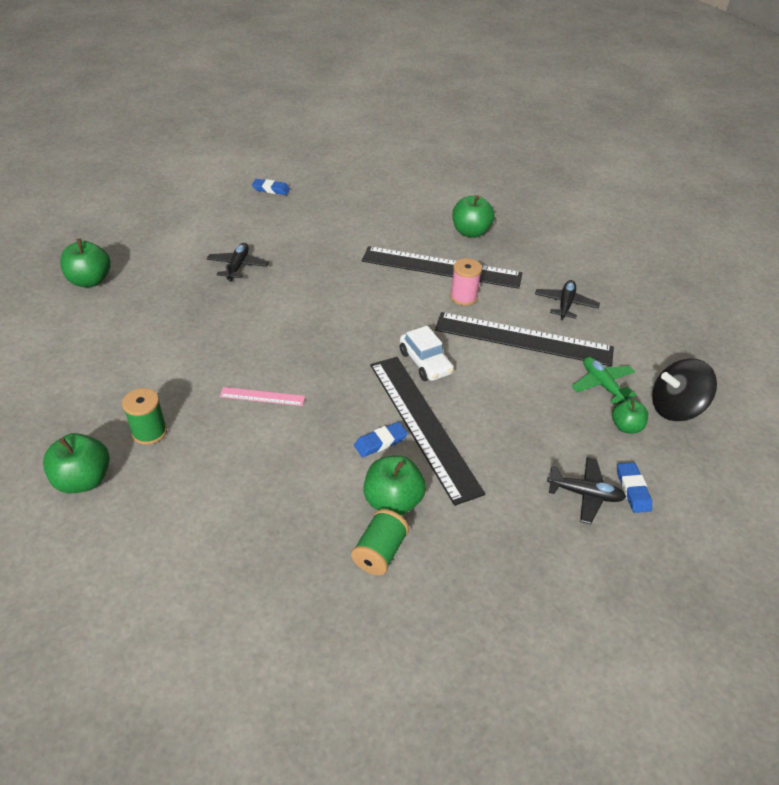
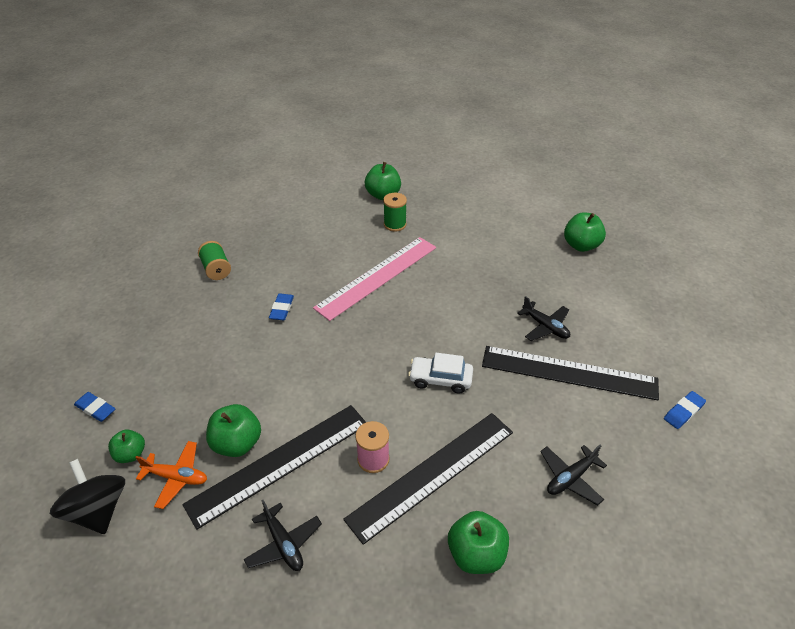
camera: 130 degrees right, 0 degrees up
(262, 396) = (377, 277): pink ruler -> pink ruler, size x2.31
(393, 501) = (237, 291): green apple -> green apple (237, 443)
(423, 425) = (271, 337): black ruler -> black ruler (569, 373)
(425, 363) = (323, 375): white car -> white car (440, 379)
(585, 494) = (128, 380): black plane -> black plane (570, 478)
(602, 385) = (176, 477): green plane -> orange plane
(675, 408) = (98, 510): black spinning top -> black spinning top turned 60 degrees counterclockwise

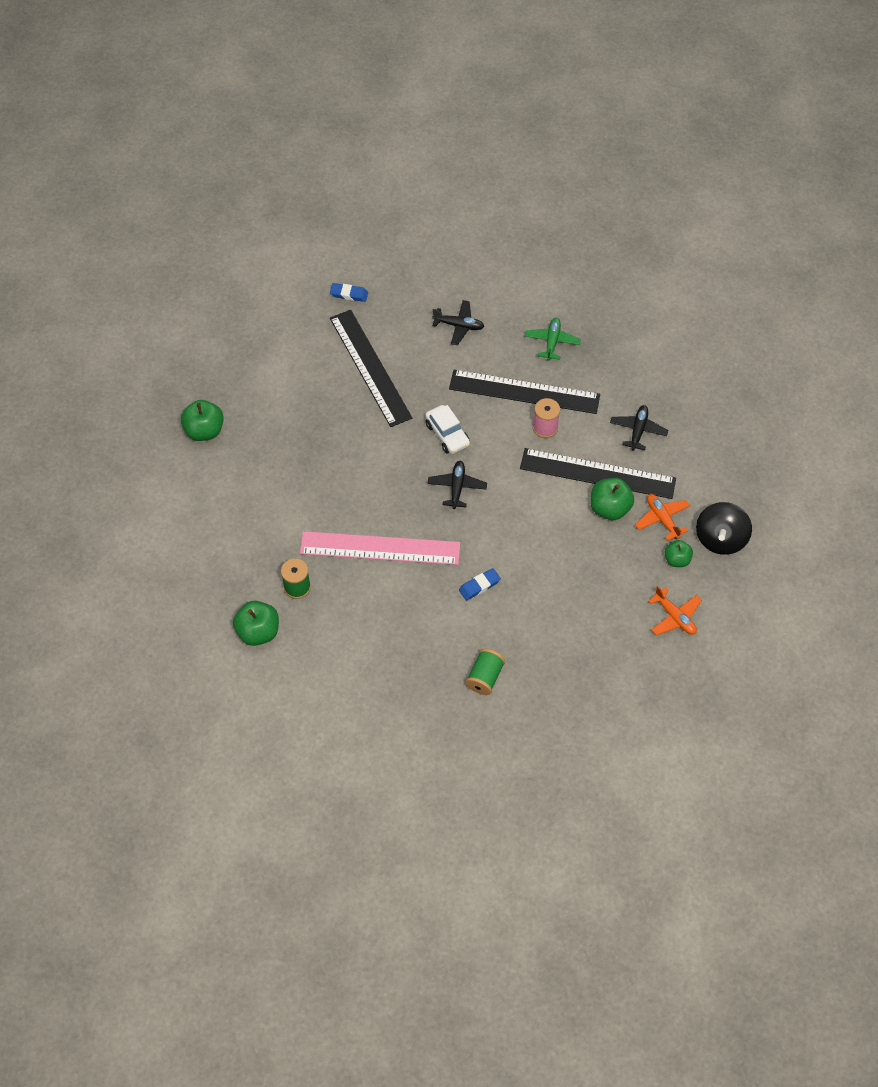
camera: 130 degrees left, 15 degrees up
(96, 409) = (674, 617): blue eraser -> orange plane
(476, 554) = (552, 342): green apple -> green plane
(545, 326) = (334, 403): black plane -> black plane (457, 487)

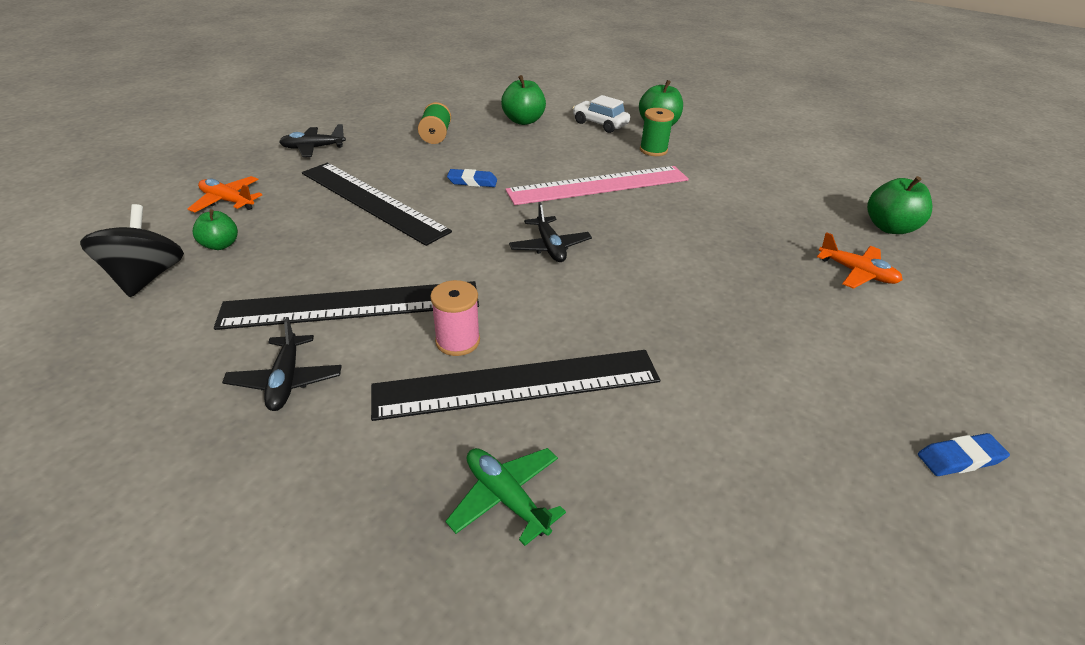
camera: 155 degrees right, 20 degrees down
(370, 367) = (788, 347): black ruler -> black ruler (372, 201)
(447, 434) = (602, 295): white car -> white car (600, 124)
(459, 326) = (712, 467): black plane -> black plane (313, 148)
(479, 586) = (472, 182): blue eraser -> blue eraser turned 60 degrees clockwise
(552, 342) = (506, 498): green plane -> green plane turned 150 degrees clockwise
(609, 508) = (326, 272): green apple -> green apple (523, 121)
(662, 519) = (241, 278): orange plane -> orange plane (856, 273)

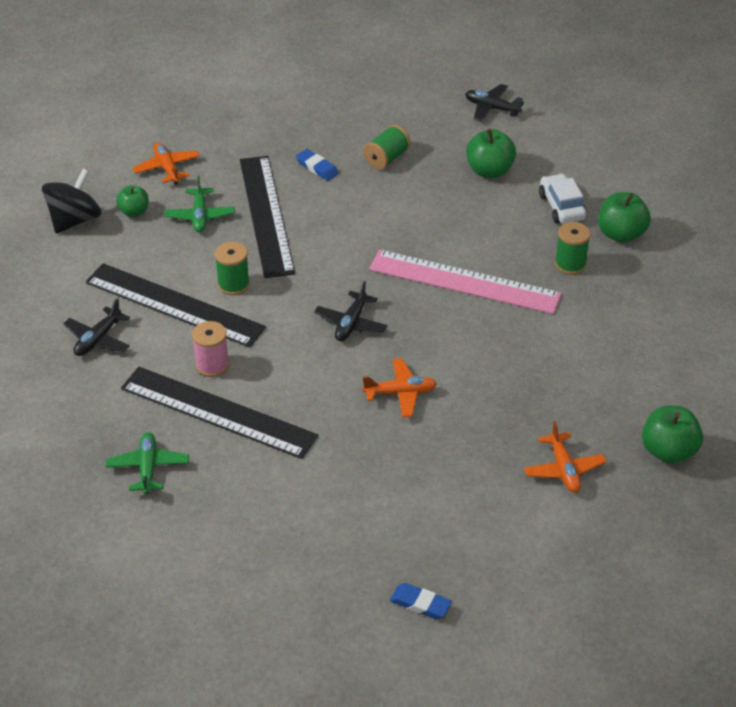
camera: 40 degrees right, 5 degrees up
(303, 224) = (200, 216): none -> green plane
(313, 148) = (272, 131): black plane -> black plane (491, 108)
(399, 262) = (233, 284): none -> green spool
(472, 182) = (362, 229): blue eraser -> blue eraser (317, 168)
(663, 279) = (400, 393): none -> orange plane

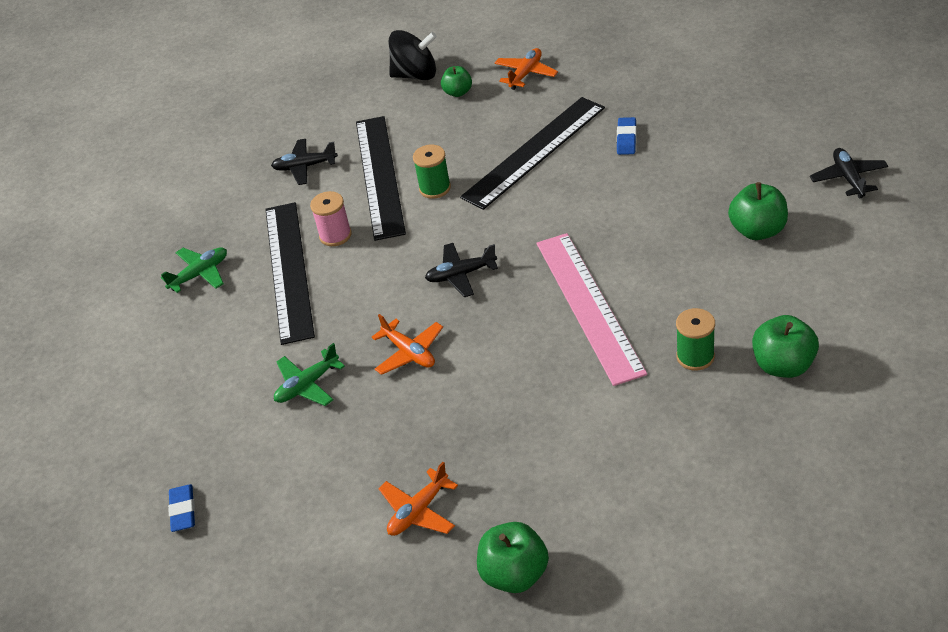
camera: 60 degrees right, 0 degrees up
(200, 216) = (492, 123): green plane -> green plane (307, 385)
(387, 158) = (690, 165): green spool -> none
(561, 207) = (769, 303): white car -> none

